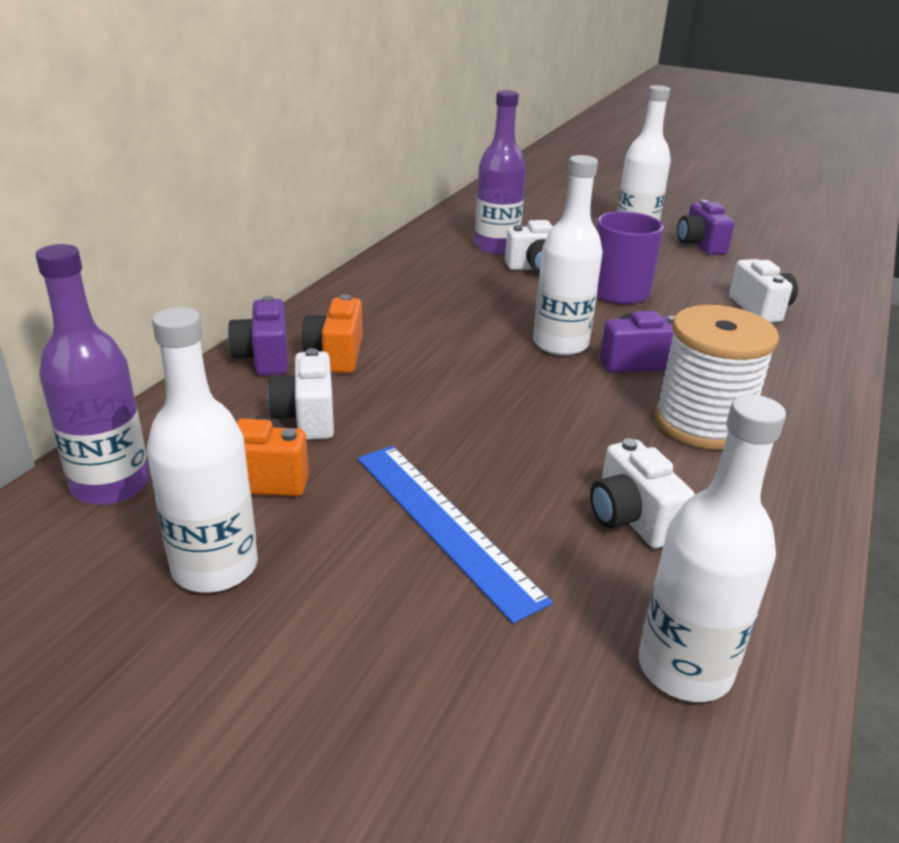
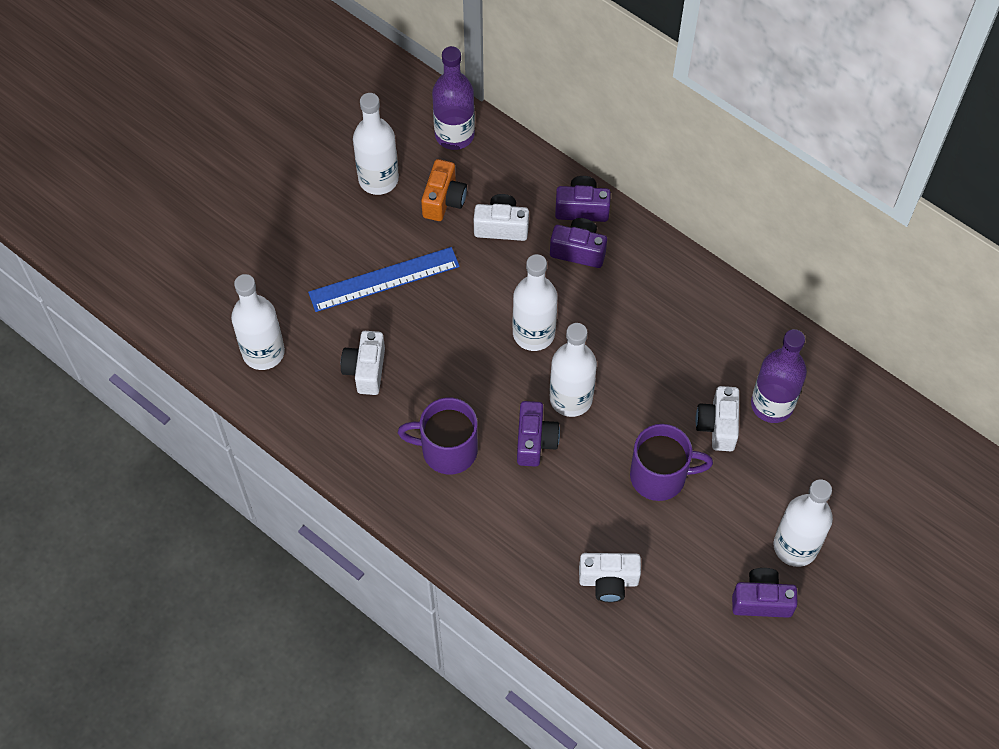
camera: 105 degrees right, 30 degrees up
(336, 355) = (578, 250): orange camera -> purple camera
(481, 376) = (533, 333): none -> white bottle
(632, 518) = (366, 370): white camera -> white camera turned 75 degrees counterclockwise
(702, 423) = (447, 450): white spool -> purple mug

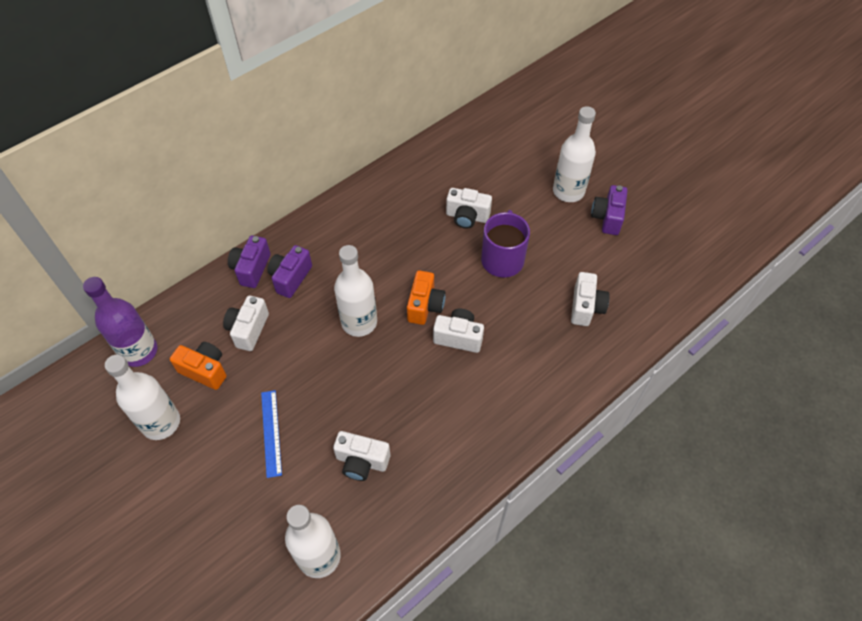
camera: 80 degrees left, 5 degrees down
(384, 279) = (271, 432): blue ruler -> blue ruler, size x0.65
(447, 450) = (455, 404): purple mug -> none
(535, 441) = (458, 337): purple camera -> white camera
(571, 398) = (425, 306): white bottle -> orange camera
(772, 405) = (456, 183): purple bottle -> none

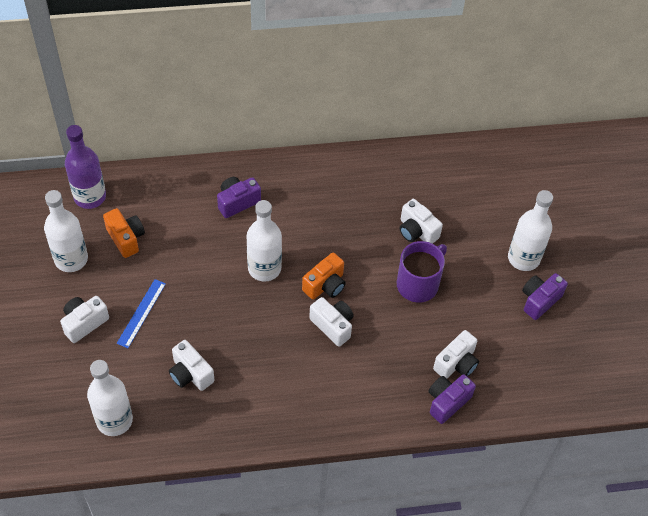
camera: 30 degrees right, 0 degrees up
(248, 329) = (178, 225): white camera -> white camera (84, 323)
(251, 269) = (213, 178): purple camera -> purple camera (447, 402)

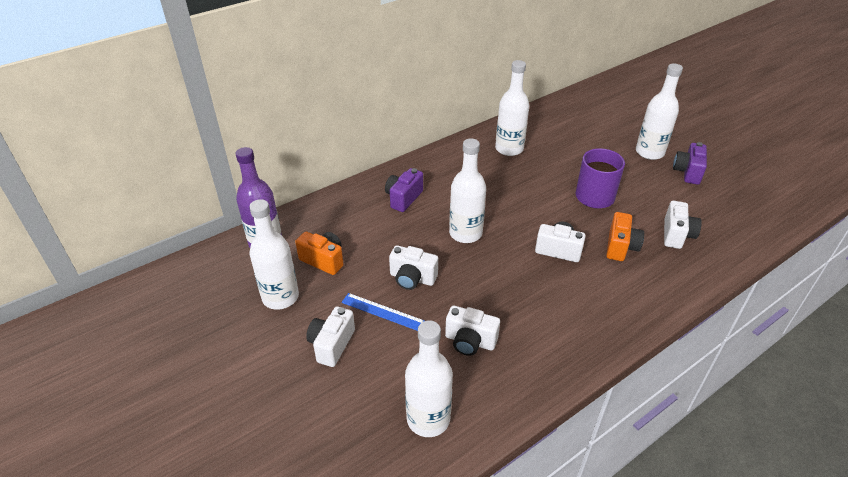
camera: 25 degrees left, 15 degrees down
(141, 313) = (383, 312): blue ruler -> blue ruler turned 60 degrees counterclockwise
(325, 285) = (526, 225): orange camera -> orange camera (620, 247)
(382, 187) = (509, 149): none -> white bottle
(417, 231) = (560, 165): white camera -> white camera (412, 278)
(447, 402) = (698, 264): purple camera -> none

